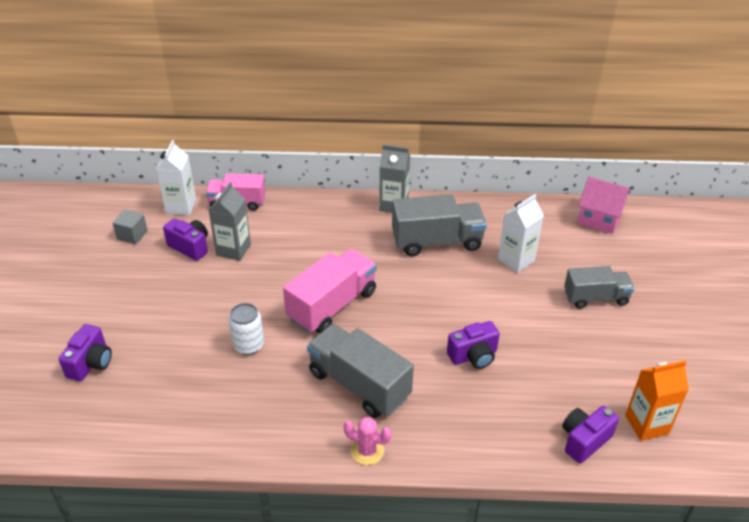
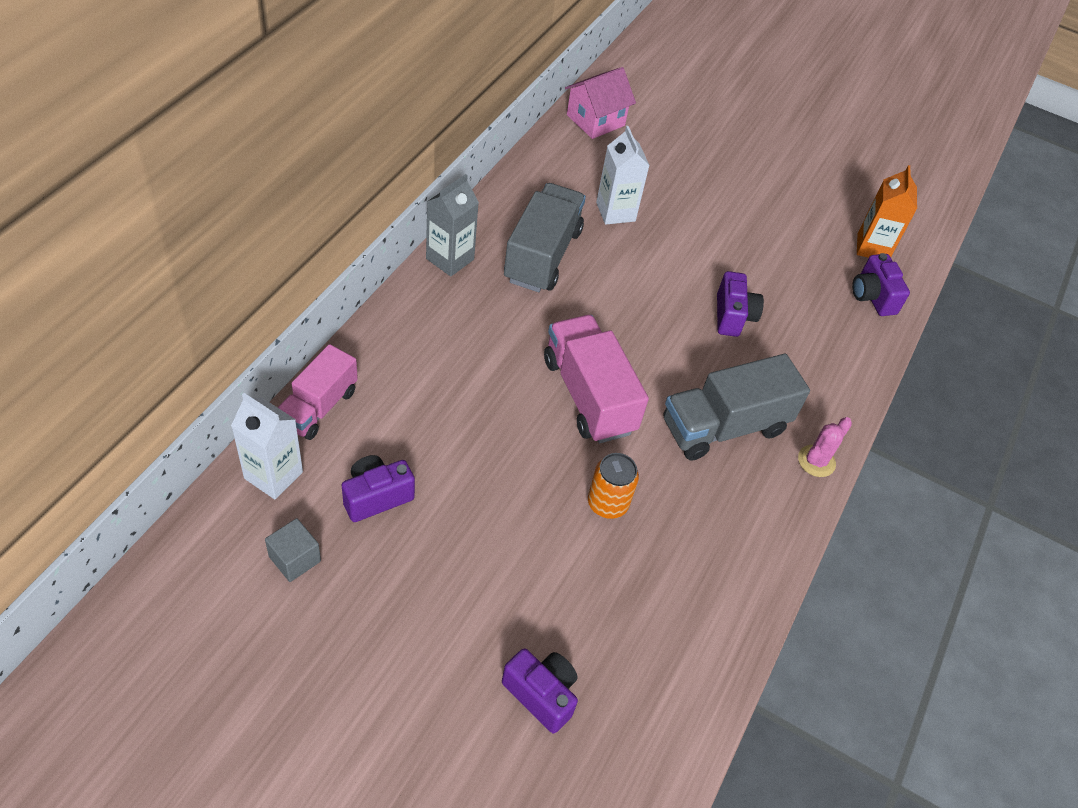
camera: 70 degrees left, 10 degrees up
(233, 250) = (418, 450): grey carton -> none
(248, 345) = (607, 503): white can -> orange can
(595, 298) = (705, 189): grey truck -> none

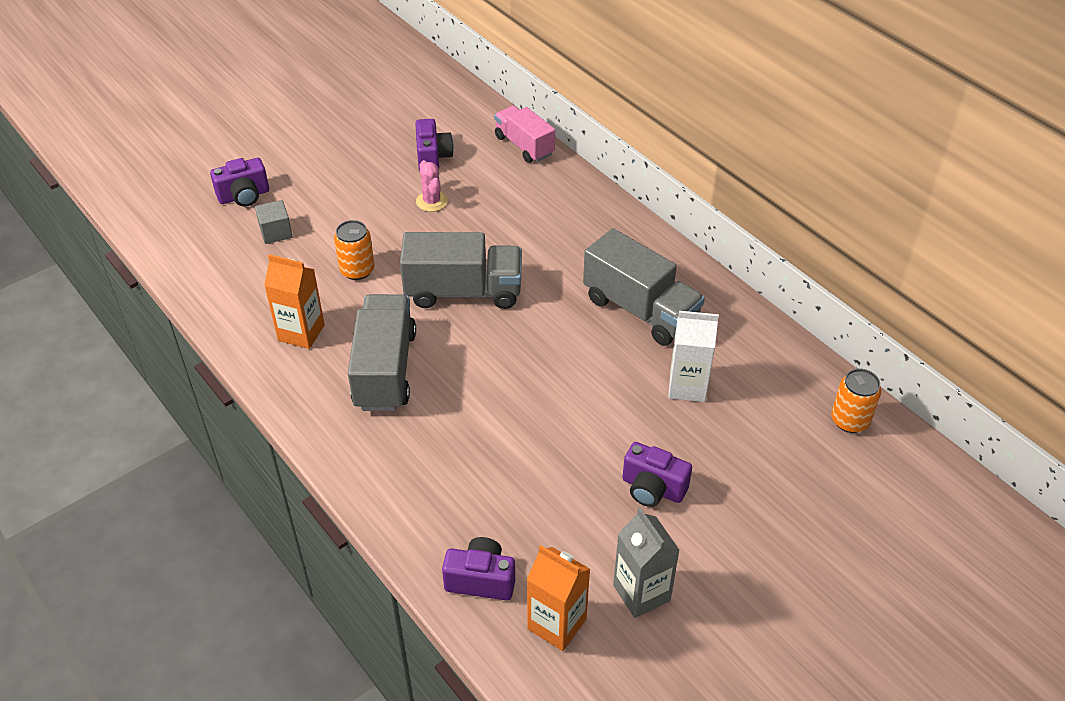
camera: 120 degrees right, 5 degrees down
(273, 475) = (476, 117): white carton -> none
(295, 559) = (407, 116): grey cube -> grey cube (276, 232)
(450, 259) = (655, 247): grey carton -> grey carton (641, 593)
(589, 395) = (463, 291): pink truck -> grey truck
(595, 120) = (850, 420): pink house -> orange can
(722, 519) = (301, 333): none -> orange carton
(733, 316) = (507, 430): purple camera -> purple camera (652, 488)
(816, 461) = (314, 422): pink cactus -> pink cactus (432, 201)

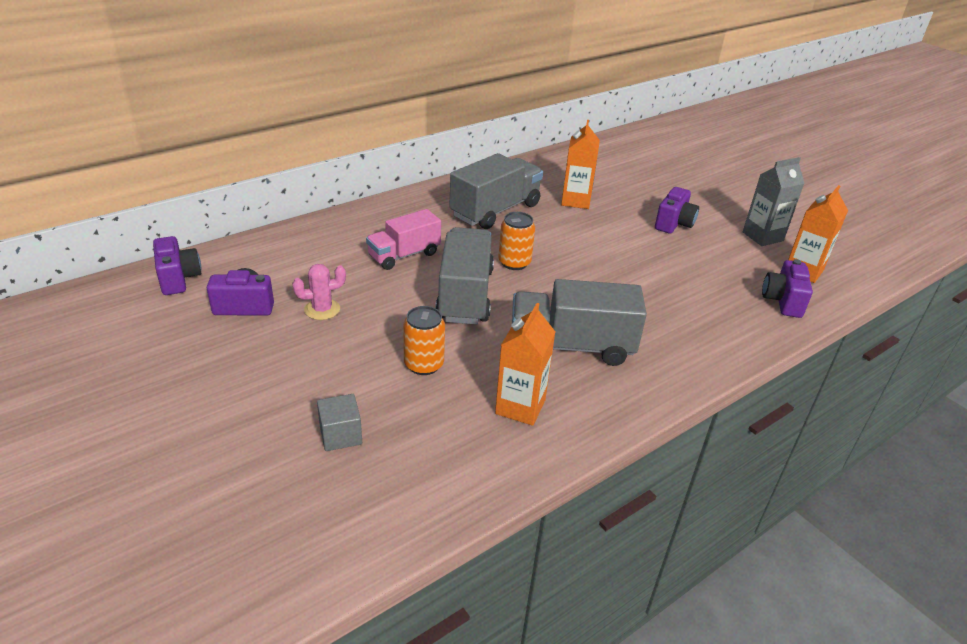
camera: 90 degrees left, 10 degrees down
(244, 196) = (253, 471): purple camera -> purple camera (178, 278)
(524, 146) = (253, 248): pink truck -> pink truck (404, 255)
(687, 386) = (576, 201): white carton -> orange carton
(850, 420) = (599, 152): orange can -> orange can (514, 263)

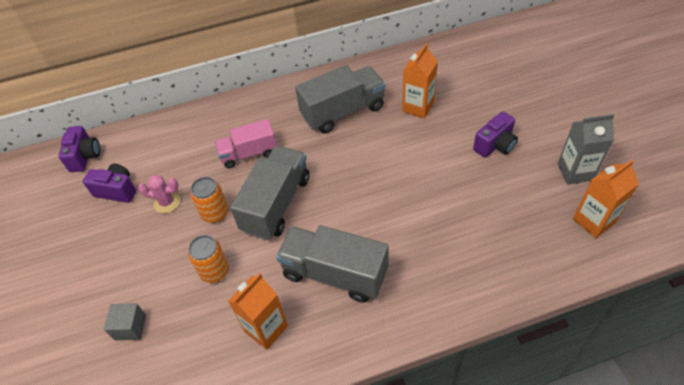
camera: 25 degrees right, 15 degrees up
(514, 263) = (331, 174): orange can -> orange can (215, 213)
(782, 301) = (551, 255): purple camera -> none

